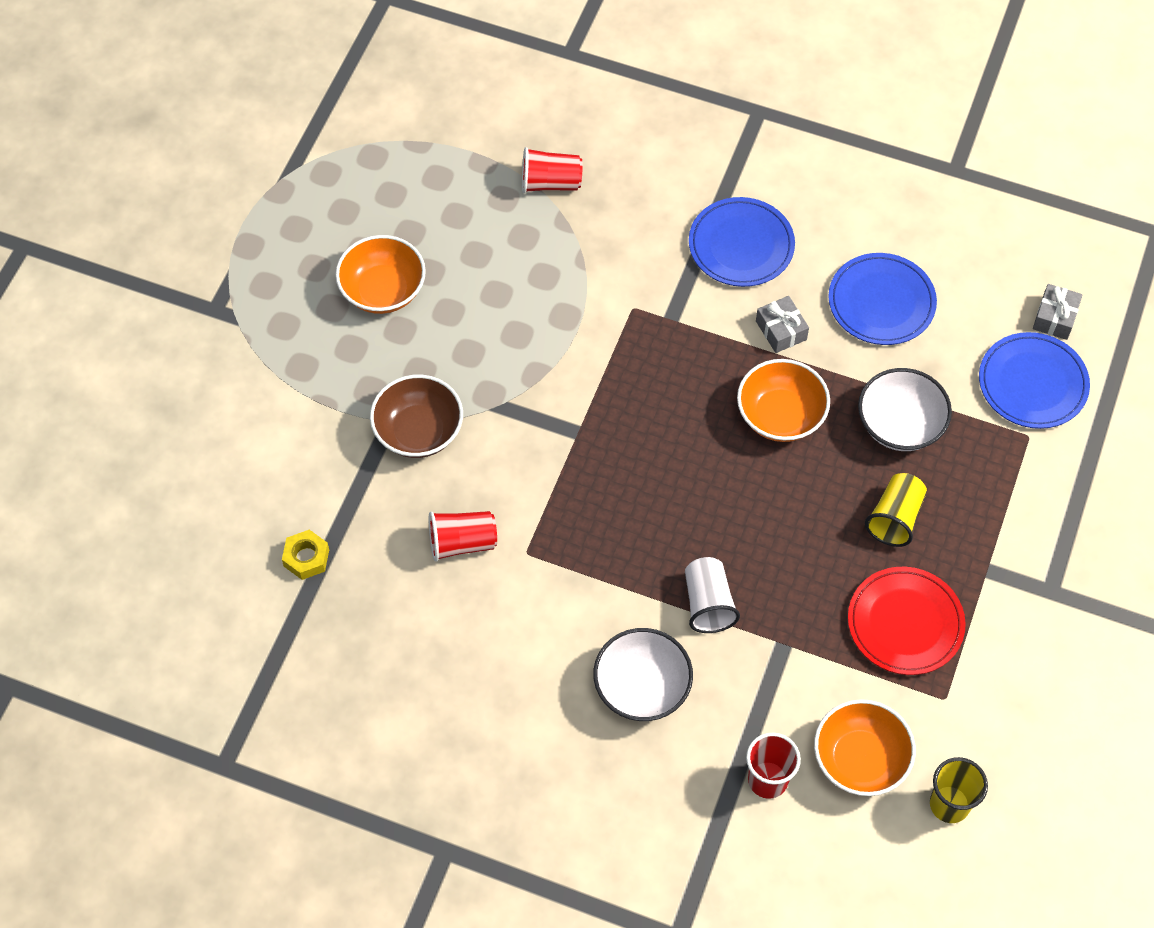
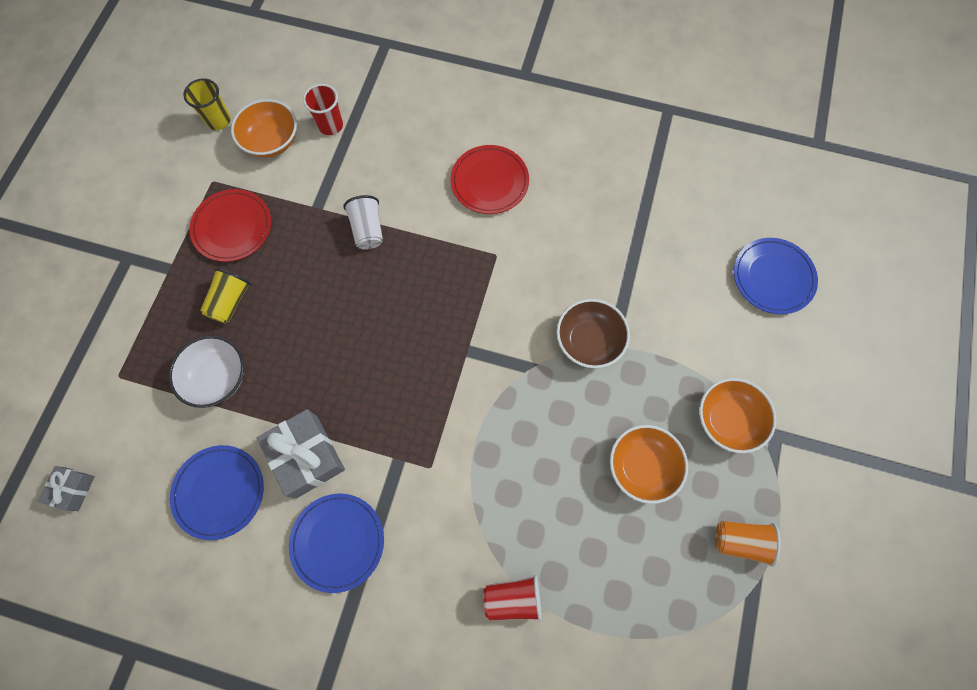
camera: 175 degrees right, 10 degrees up
(290, 213) = (740, 541): none -> orange cup
(306, 558) = (649, 239): yellow nut -> none
(462, 543) = (542, 258): red cup -> none
(524, 663) = (489, 182): none -> red plate
(642, 687) = (411, 173): white bowl -> none
(780, 415) = (311, 378): orange bowl -> orange bowl (727, 420)
(781, 330) = (306, 456): grey gift -> grey gift, size x1.82
(1032, 383) = (105, 423): blue plate -> blue plate (773, 277)

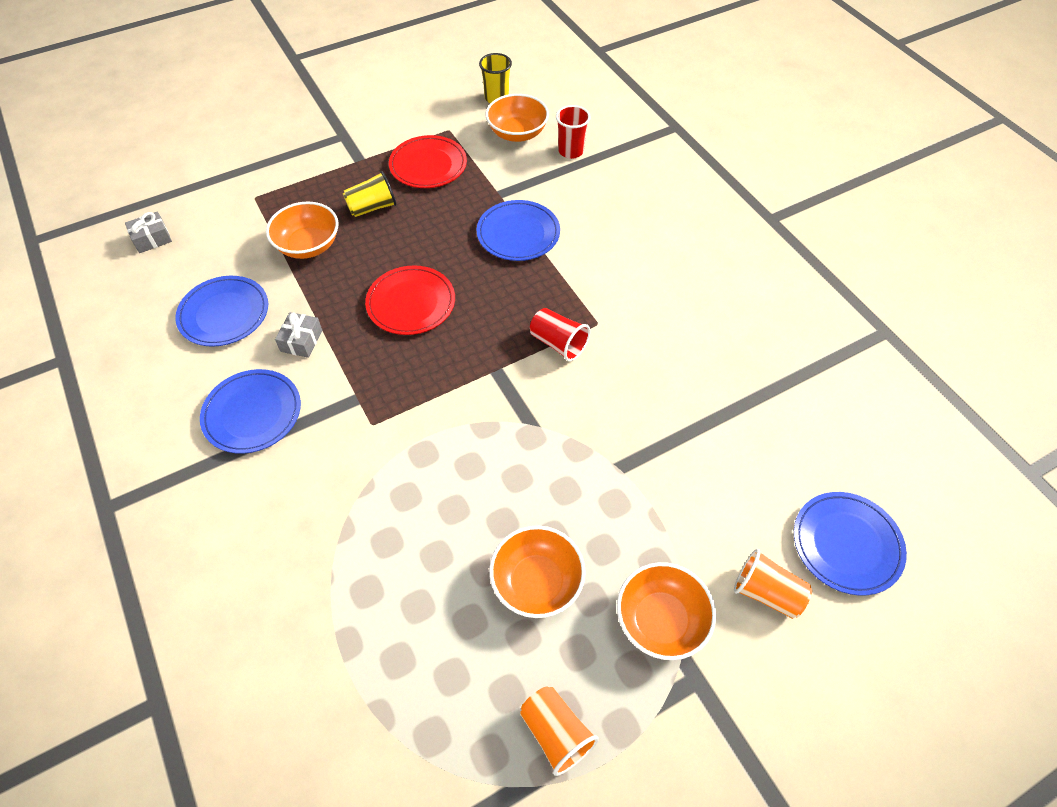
camera: 45 degrees right, 15 degrees down
(217, 378) = (308, 245): white bowl -> orange bowl
(306, 456) = (301, 341): grey gift -> grey gift, size x0.55
(368, 230) = (518, 234): white cup -> blue plate
(489, 182) = (652, 270): red plate -> red plate (411, 303)
(513, 598) = (317, 575): red cup -> red cup (558, 343)
(589, 341) = (603, 446): brown bowl -> none
(761, 347) = (766, 592): none -> orange cup

